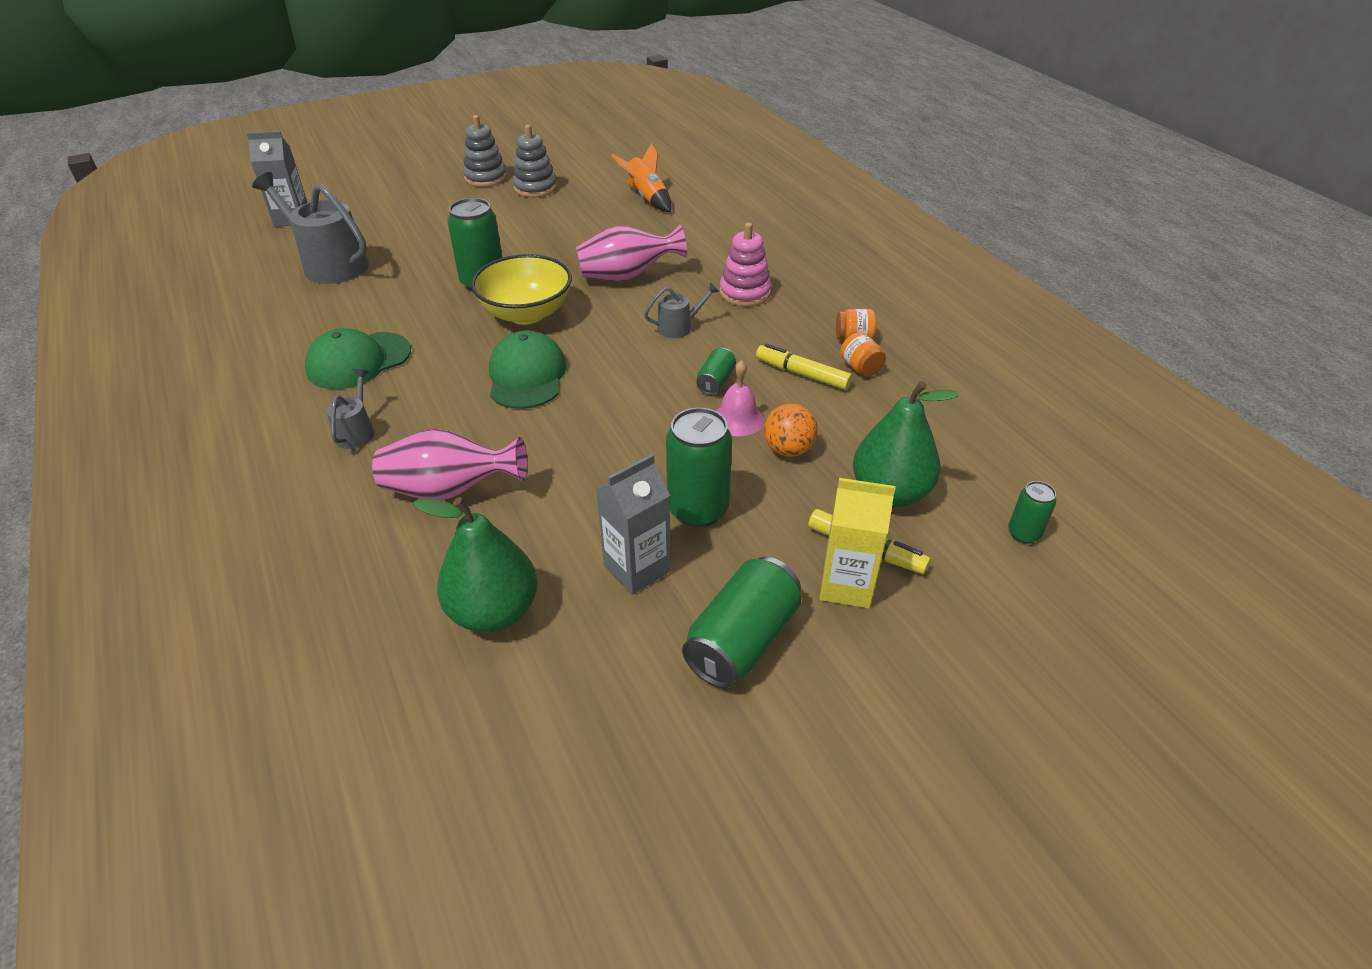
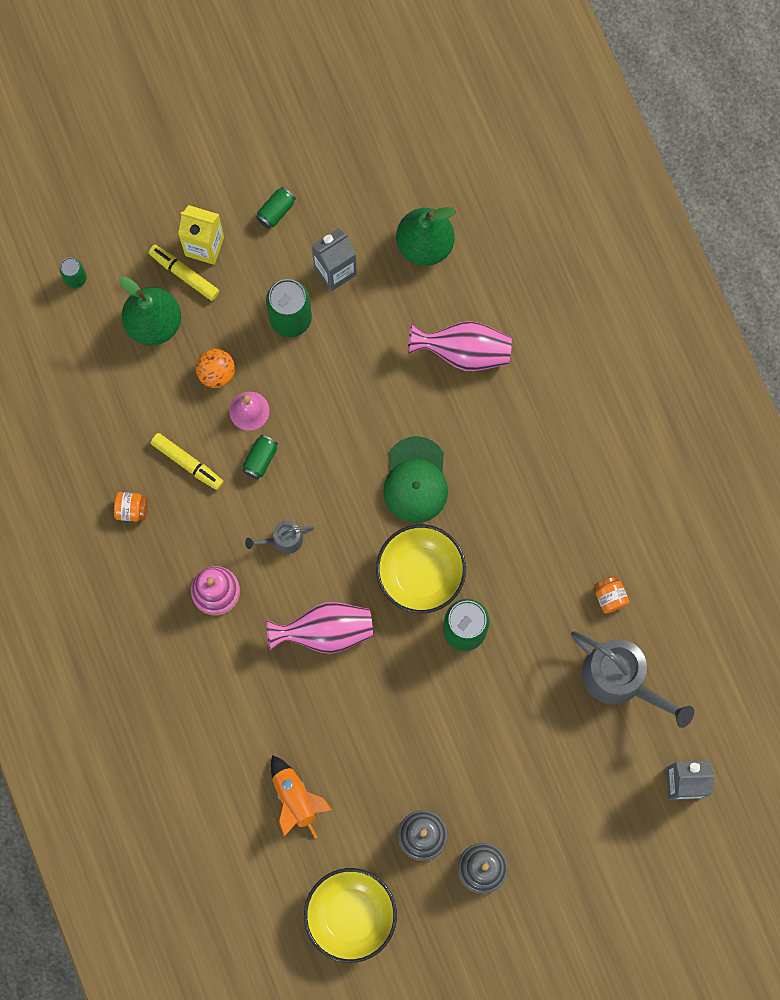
camera: 175 degrees left, 35 degrees up
(356, 432) = (542, 421): grey watering can -> none
(358, 361) = (559, 513): green cap -> none
(596, 157) = (351, 915): none -> yellow bowl
(742, 641) = (276, 211): green can -> green can, size x0.53
(860, 368) = (137, 467): orange jar -> orange jar (609, 597)

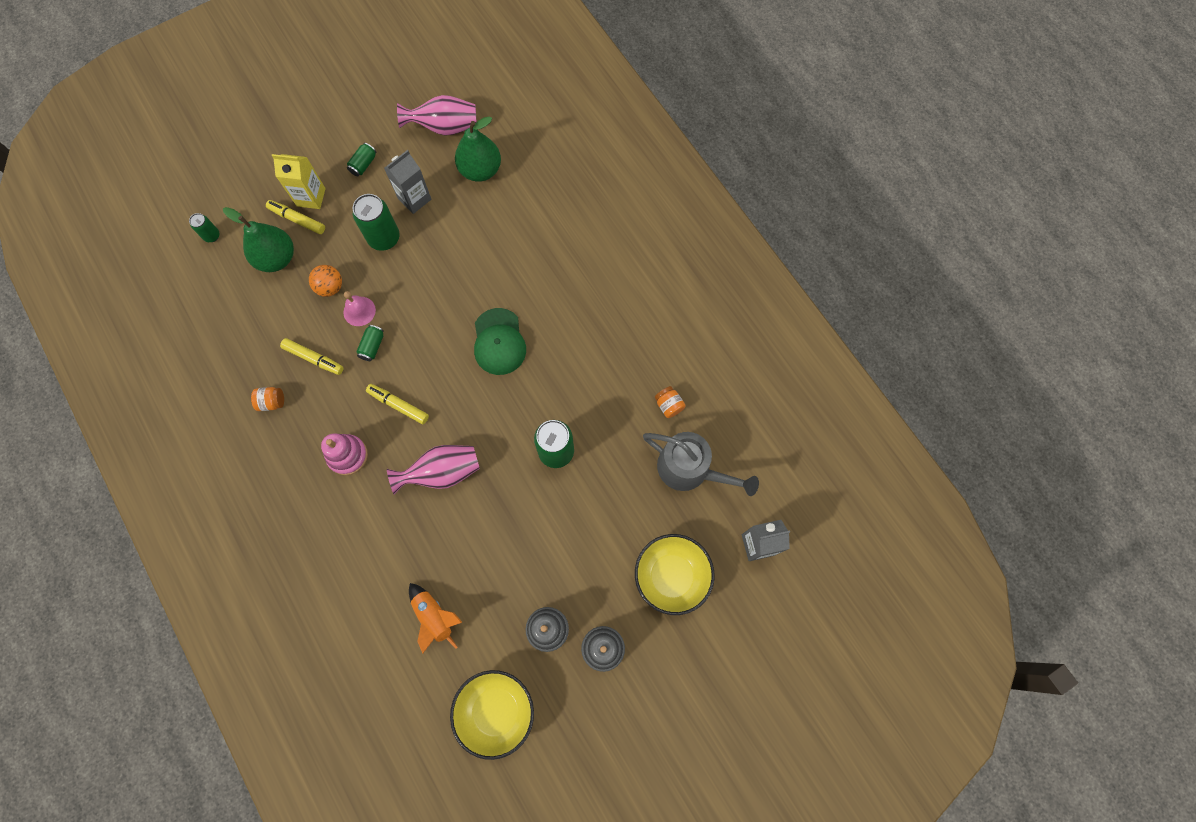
camera: 10 degrees left, 5 degrees down
(283, 540) = (398, 405): grey watering can -> yellow marker
(420, 574) = (513, 413): yellow bowl -> yellow bowl (671, 576)
(463, 352) = (522, 241): pink vase -> pink vase (444, 127)

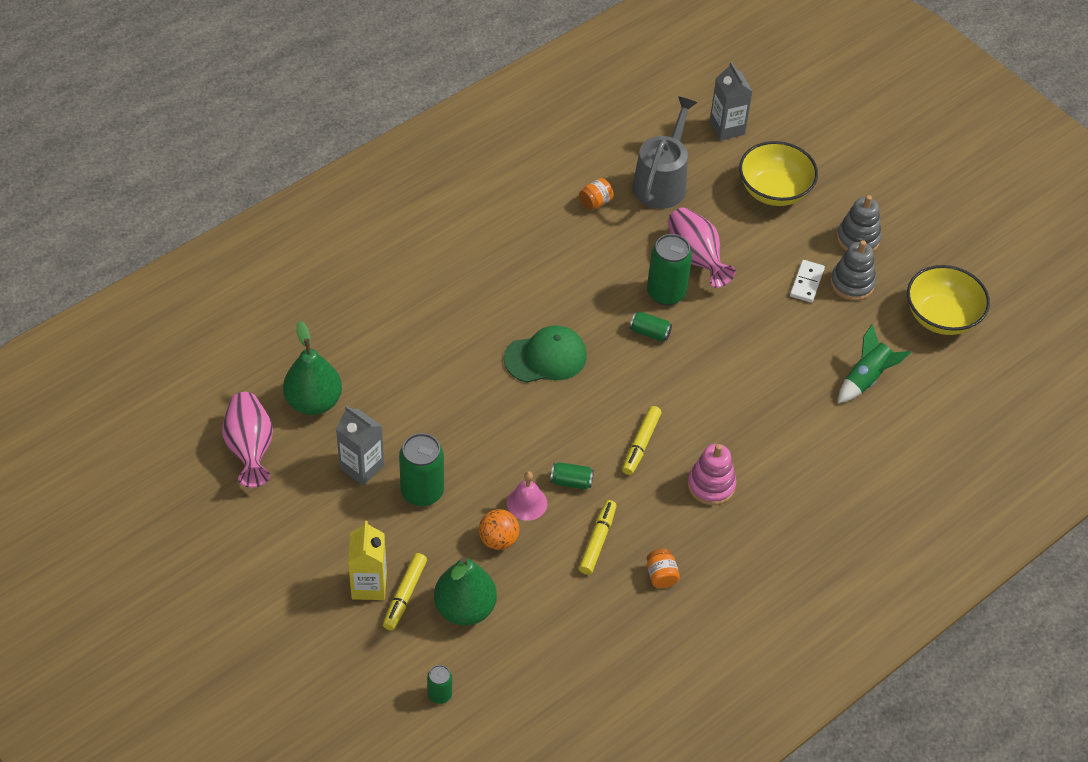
camera: 100 degrees left, 20 degrees down
(363, 164) = (313, 532): green can -> green can (650, 333)
(435, 617) = (866, 378): orange rocket -> green rocket
(442, 472) = (711, 392): pink vase -> pink vase (696, 258)
(553, 584) = (807, 283): none -> white domino

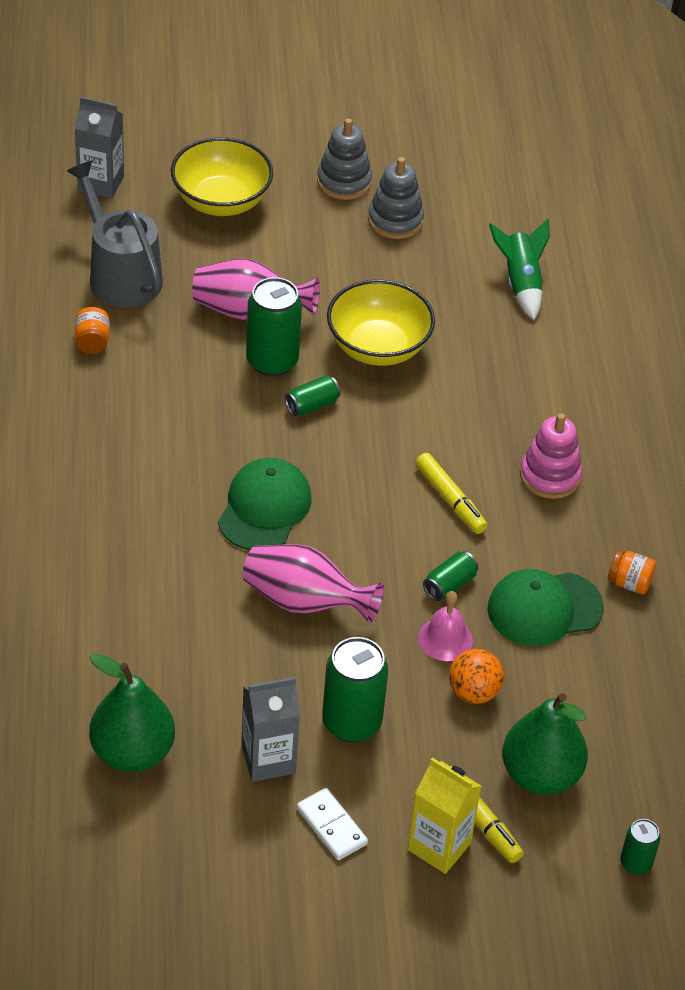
camera: 55 degrees left, 5 degrees down
(250, 449) = (145, 854): pink vase -> pink vase (305, 602)
(597, 541) = (544, 608): yellow marker -> green cap
(807, 283) = (362, 251): white domino -> white domino (332, 826)
(941, 317) = (495, 187): yellow bowl -> yellow bowl (378, 347)

